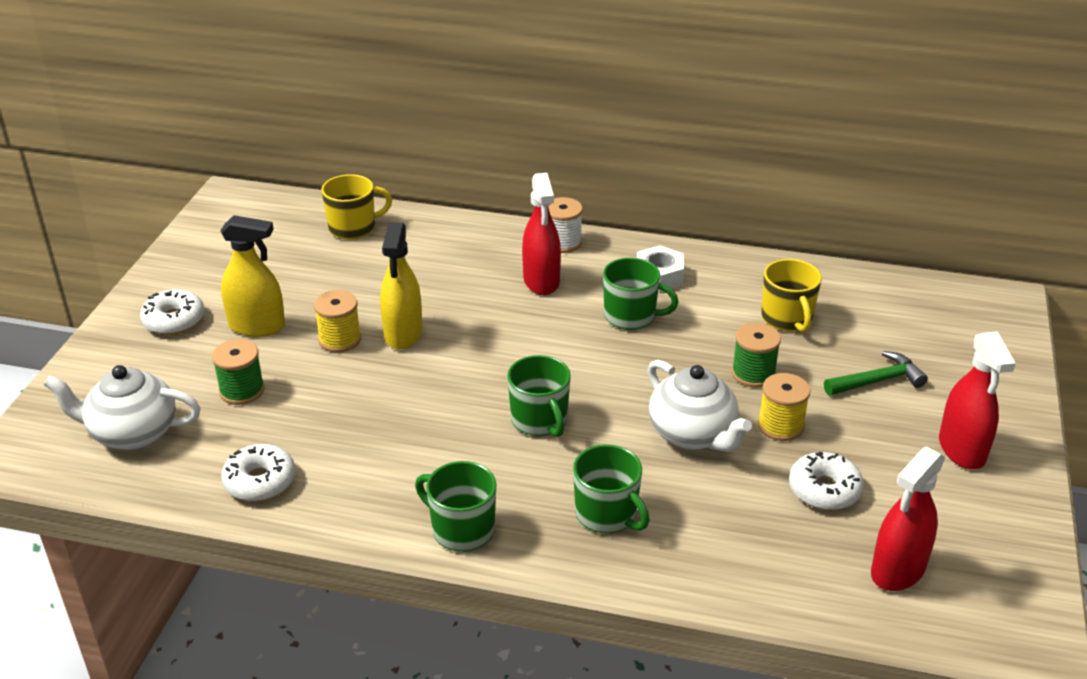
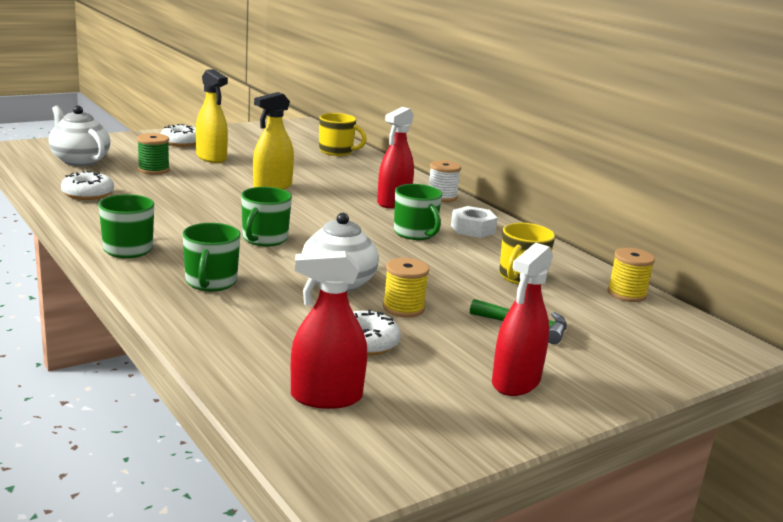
camera: 40 degrees right, 15 degrees down
(340, 339) = (237, 176): yellow spool -> yellow spool (626, 294)
(753, 374) = (439, 284): green spool -> none

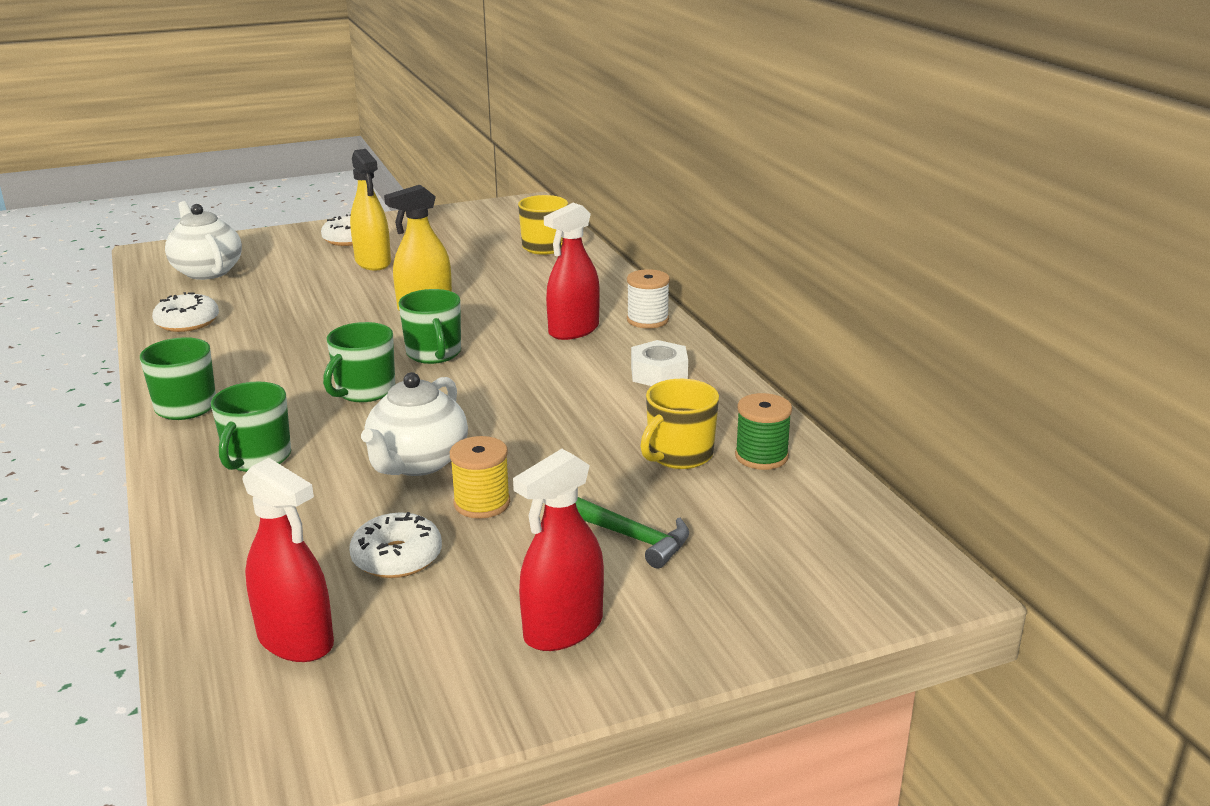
camera: 15 degrees right, 5 degrees up
(153, 170) = (289, 283): green spool -> green spool (761, 456)
(326, 397) = (296, 640): red spray bottle -> red spray bottle turned 150 degrees counterclockwise
(415, 233) = (572, 381): green mug -> green mug (434, 354)
(626, 294) = (820, 486): yellow spool -> none

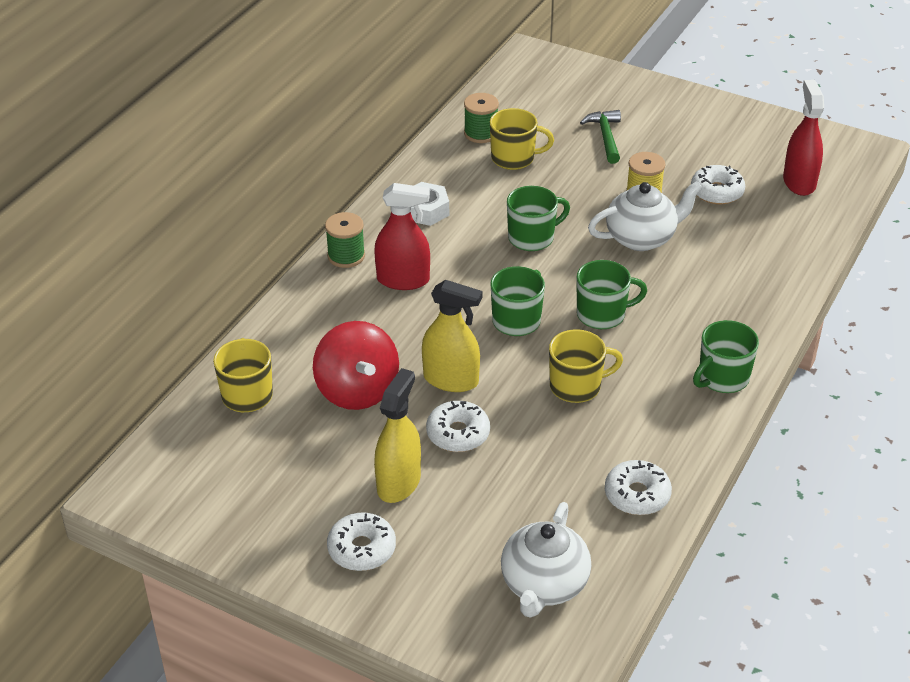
camera: 130 degrees left, 15 degrees up
(257, 458) = (721, 299): green mug -> green mug (532, 238)
(318, 345) = (576, 386): none -> yellow mug
(371, 291) = (458, 434): none -> white donut
(480, 276) = (357, 391): none -> red spinning top
(563, 629) = (690, 123): red spray bottle -> none
(647, 320) = (346, 256): white spool -> green spool

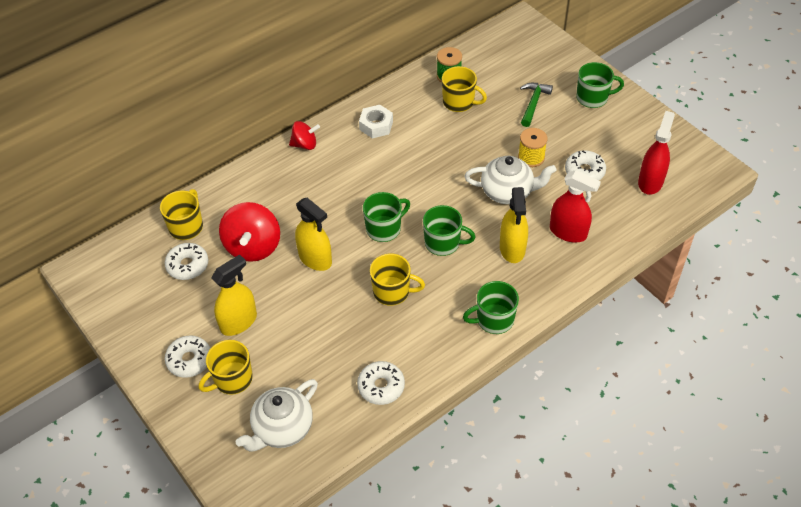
camera: 25 degrees right, 10 degrees up
(346, 256) = (305, 144): green spool -> red spinning top
(403, 280) = (330, 174): red spray bottle -> red spray bottle (568, 232)
(437, 551) = (232, 379): none -> yellow mug
(458, 434) = (296, 300): white donut -> white donut (187, 265)
(532, 238) = (433, 168): green mug -> green mug (593, 98)
(690, 296) = (512, 248): none -> yellow spray bottle

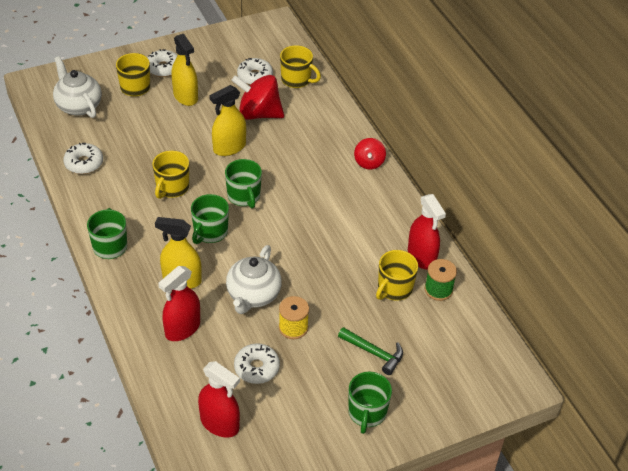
camera: 100 degrees right, 5 degrees down
(376, 126) = (379, 216): white nut -> none
(415, 91) = (421, 257): none -> red spray bottle

